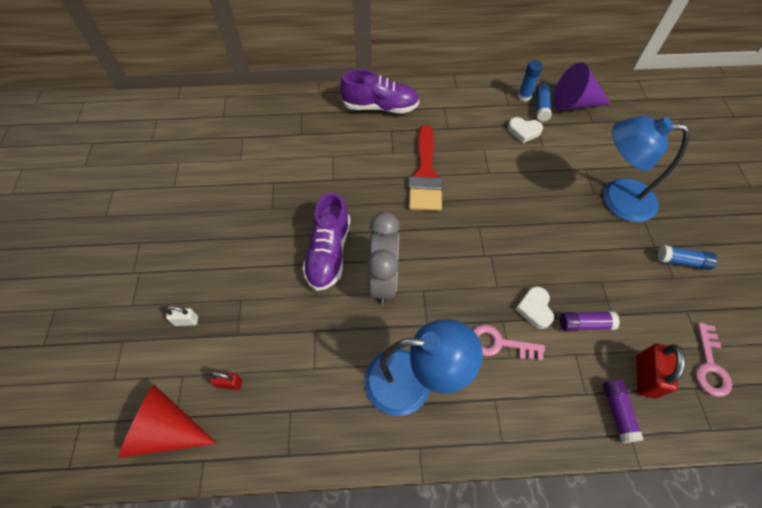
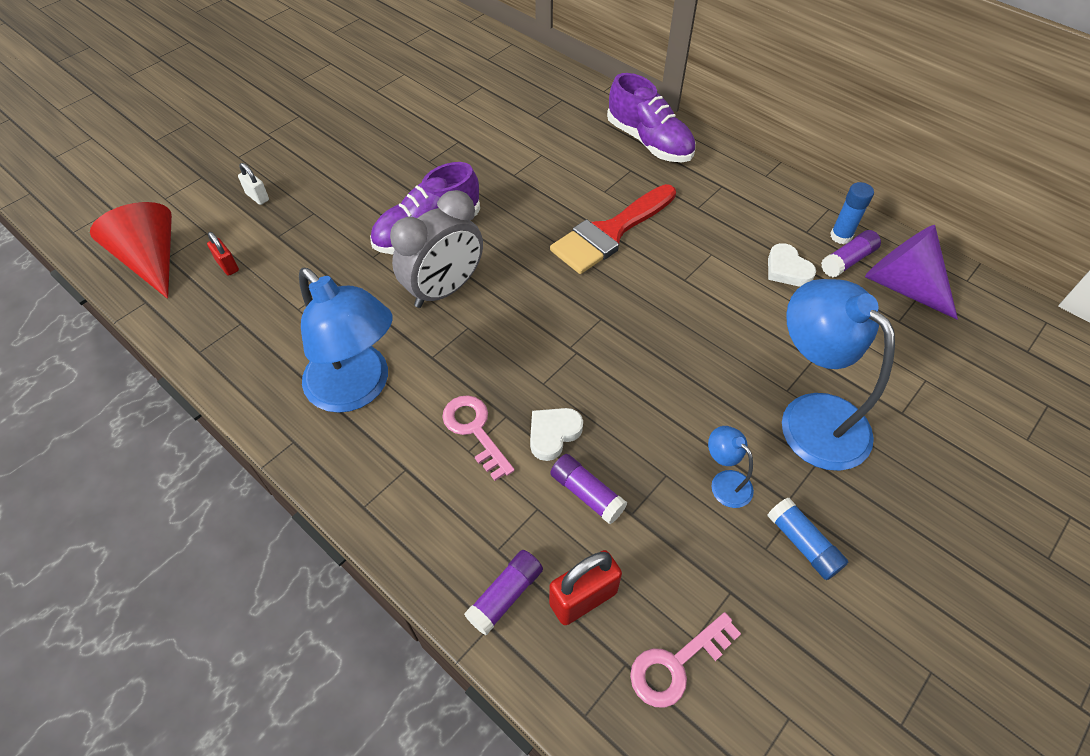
camera: 45 degrees right, 5 degrees down
(541, 107) = (847, 261): blue glue stick -> purple glue stick
(625, 261) = (725, 482): none -> blue lamp

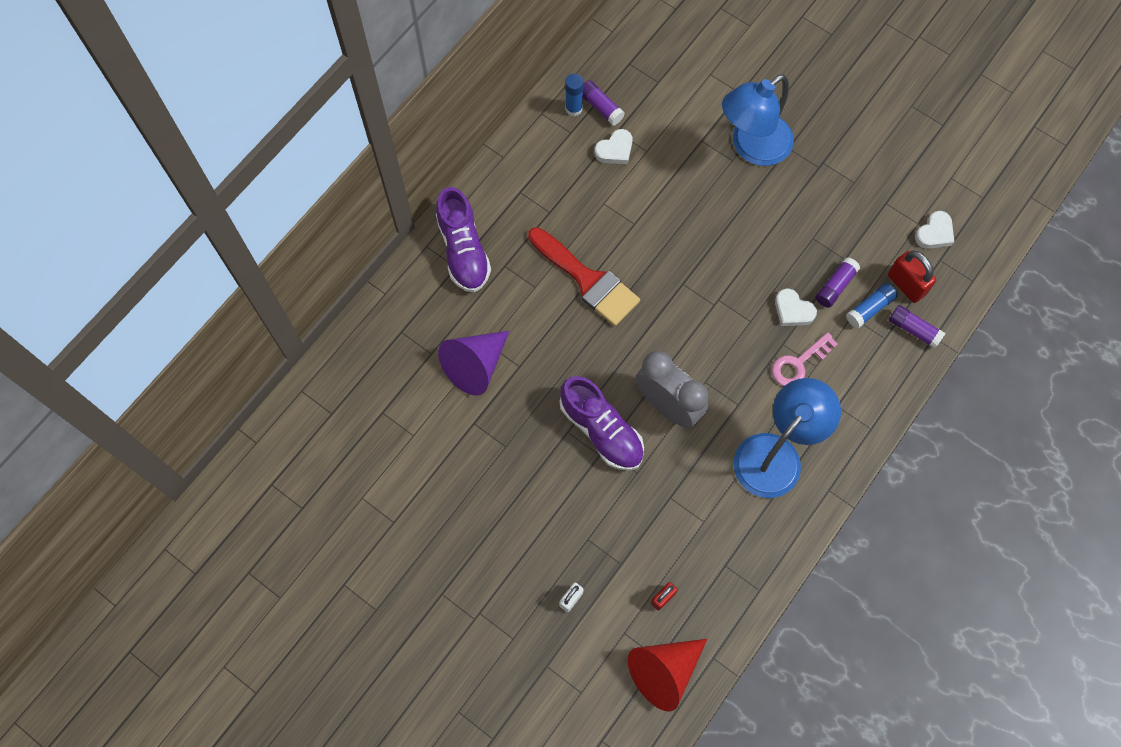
camera: 95 degrees left, 15 degrees up
(649, 142) = (463, 250): purple shoe -> purple shoe turned 120 degrees clockwise
(676, 664) = (934, 233): pink key -> white heart
(725, 482) = (812, 202): blue lamp -> none
(803, 543) = (847, 161): blue glue stick -> blue glue stick (869, 309)
(902, 286) = (623, 74): purple cone -> purple cone (476, 366)

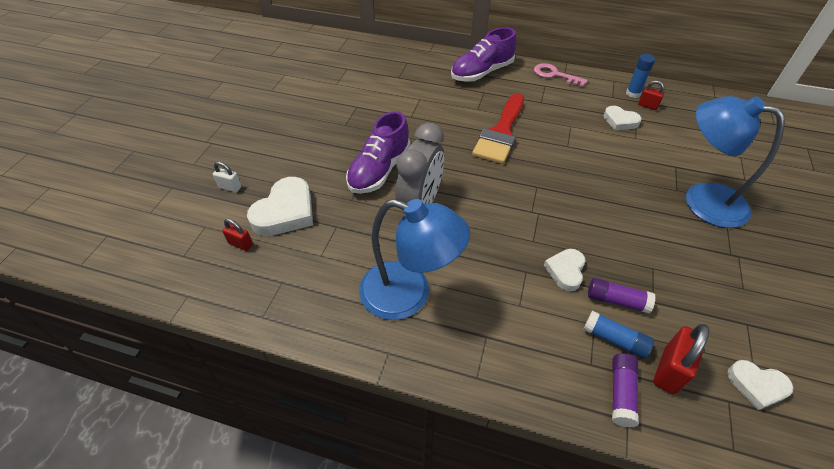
camera: 70 degrees right, 20 degrees down
(476, 366) = (400, 97): purple cone -> none
(601, 107) = (647, 106): purple glue stick -> red padlock
(631, 545) = (285, 212): none -> white heart
(664, 671) = (171, 262): red cone -> none
(798, 363) = (513, 290): pink key -> pink key (554, 75)

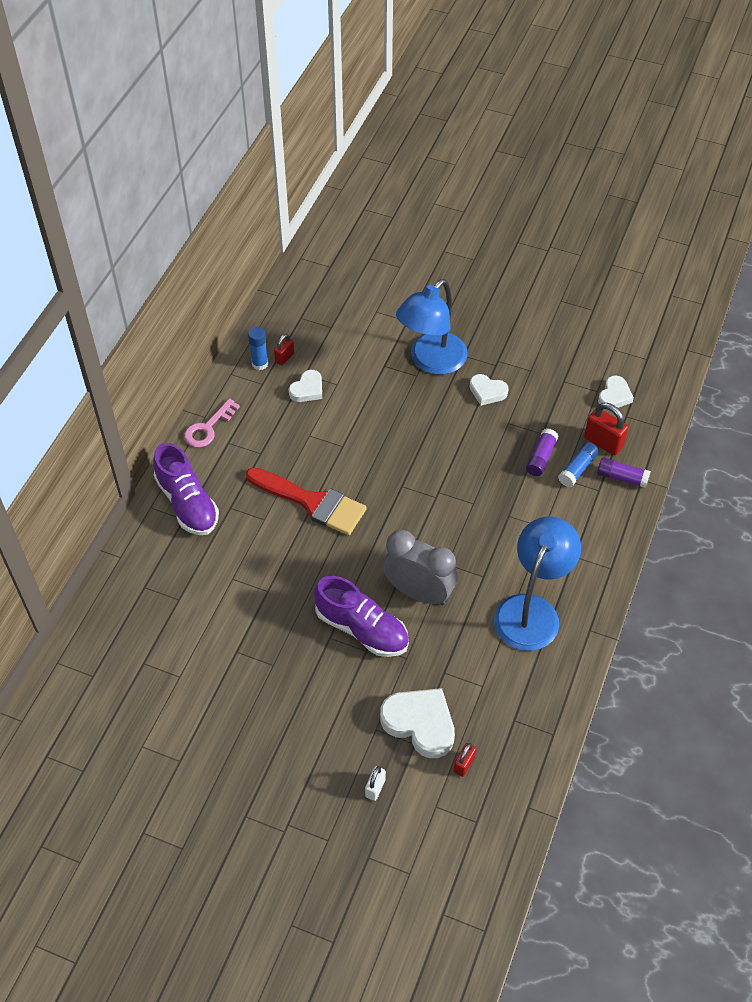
camera: 85 degrees left, 5 degrees up
(565, 271) = (509, 486): white heart -> white heart (487, 392)

